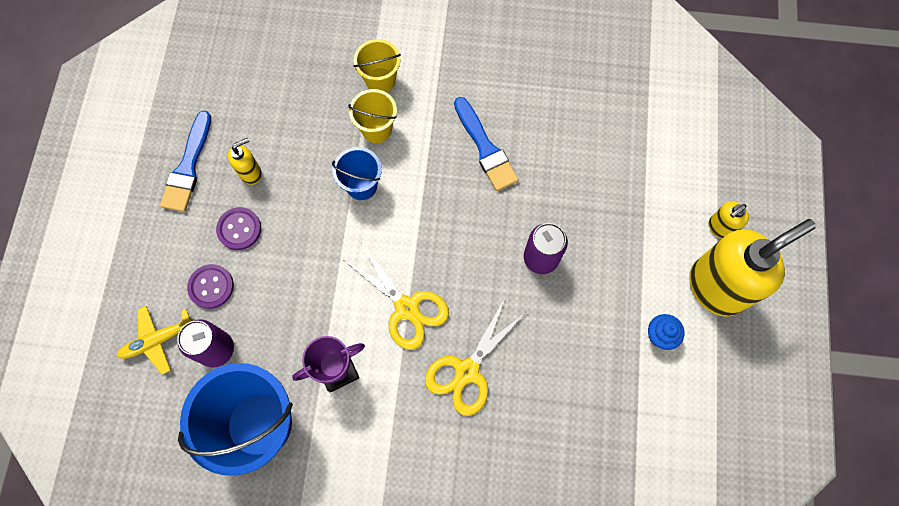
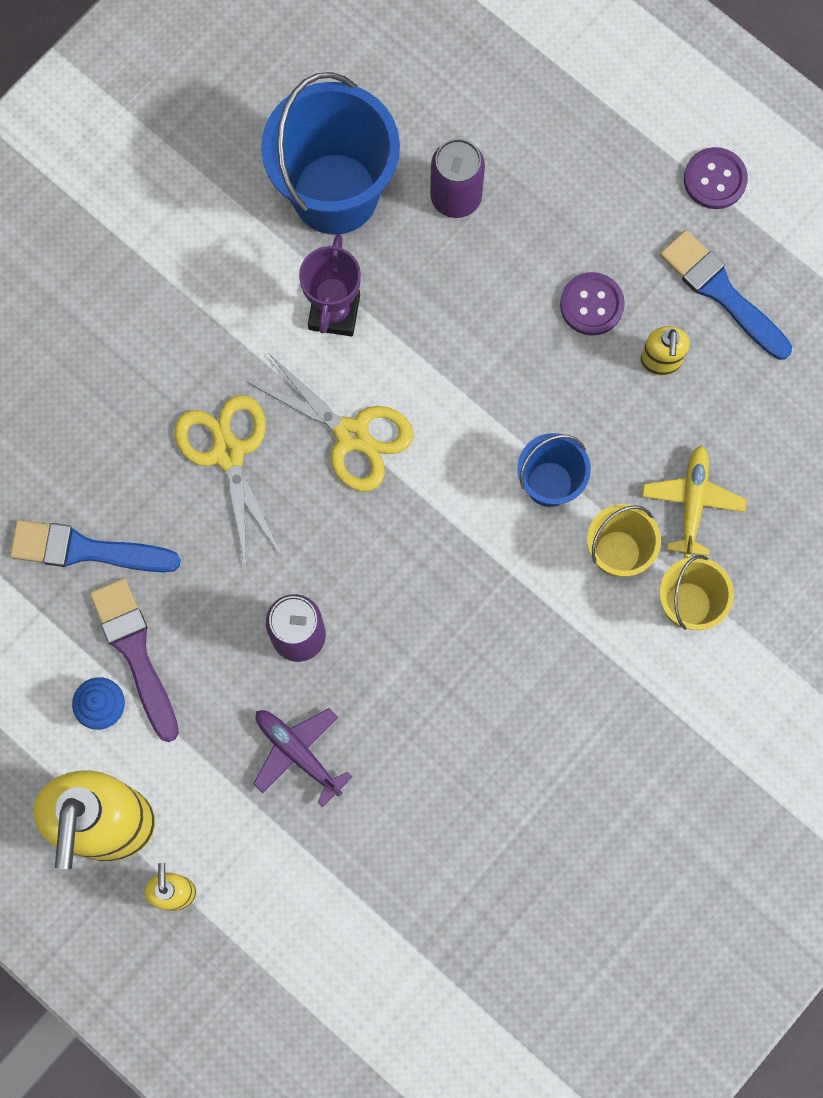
camera: 125 degrees right, 5 degrees up
(158, 340) = (512, 141): yellow plane -> yellow plane (692, 503)
(211, 287) = (538, 232): purple button -> purple button (715, 179)
(407, 308) = (352, 435): yellow scissors -> yellow scissors turned 135 degrees counterclockwise
(485, 148) = (493, 673): blue brush -> blue brush (86, 550)
(601, 215) = (298, 753): none -> purple plane
(617, 340) = (135, 652): none -> purple brush

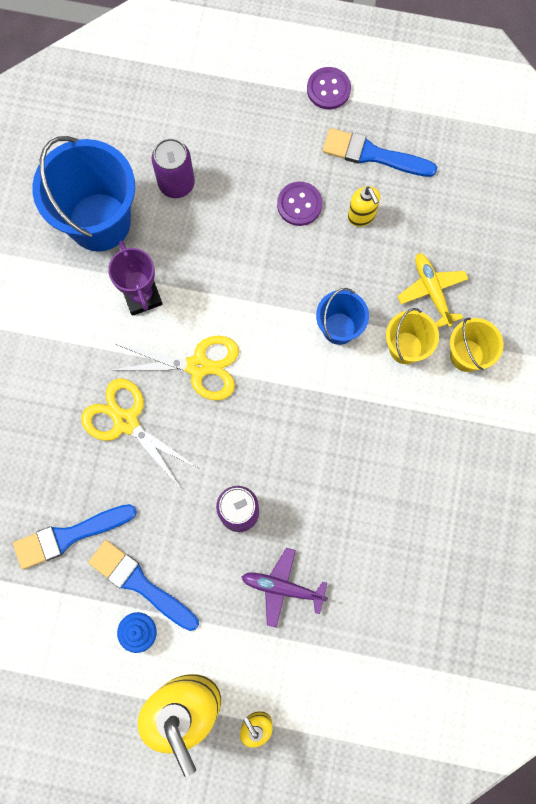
camera: 30 degrees left, 0 degrees up
(135, 652) = (140, 584): purple brush -> blue brush

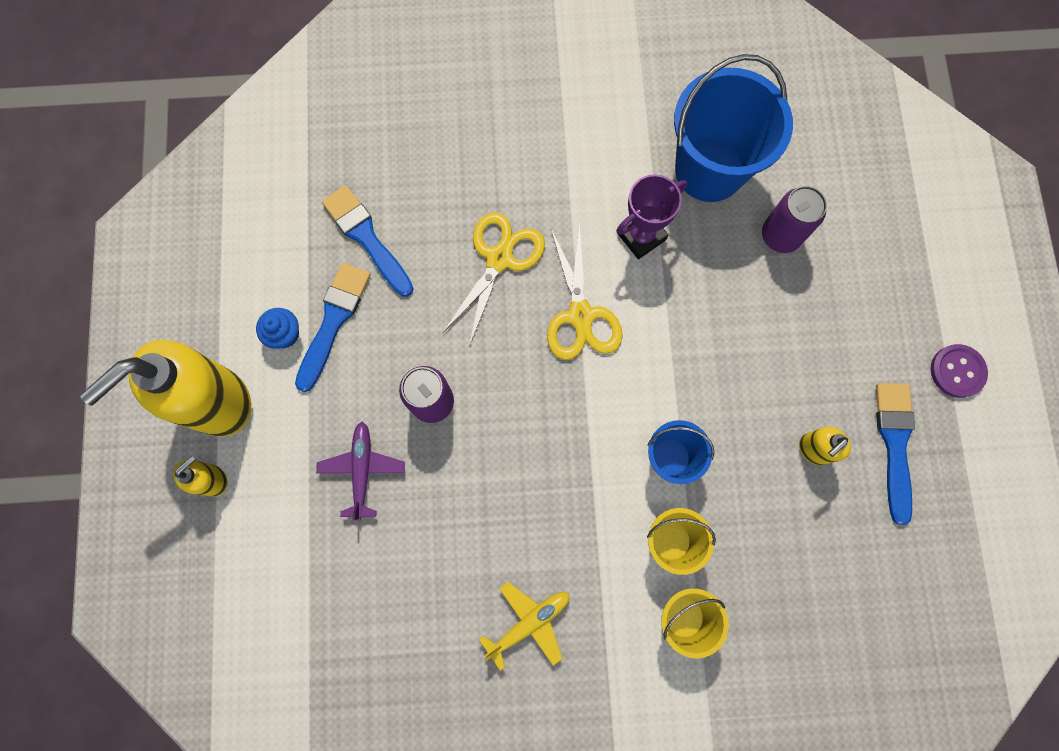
camera: 75 degrees right, 0 degrees up
(299, 204) = (803, 375): purple button -> none
(432, 291) = (748, 556): yellow plane -> yellow plane (528, 623)

